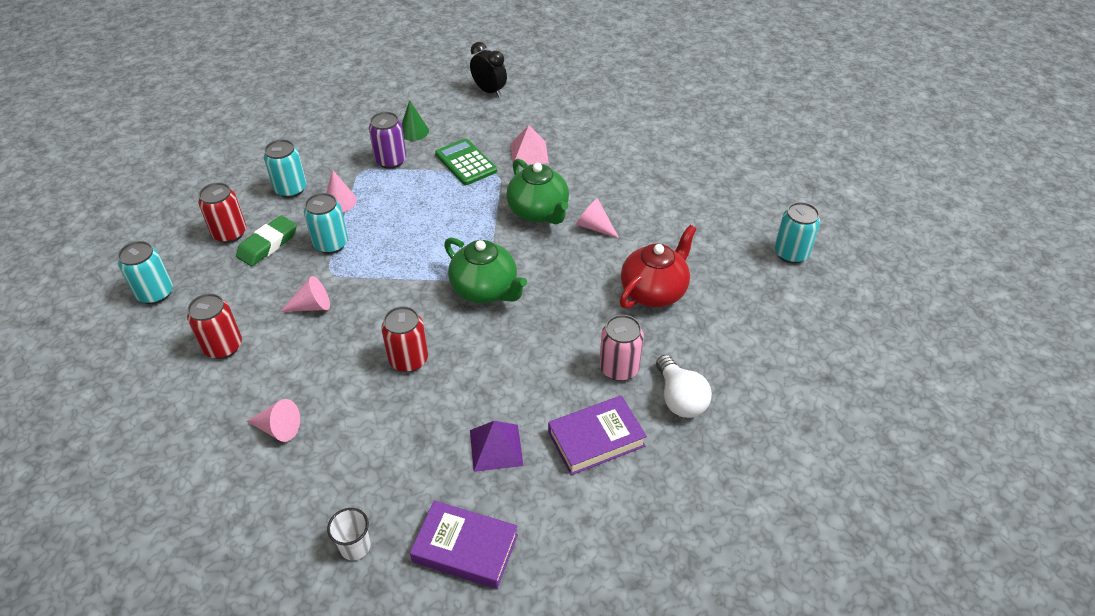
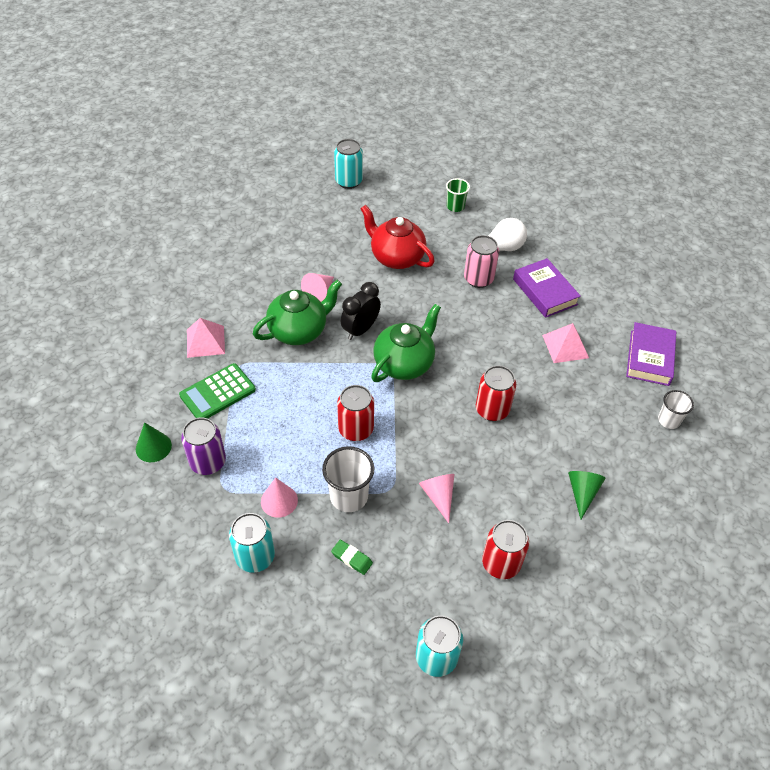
camera: 95 degrees left, 5 degrees up
(230, 233) = (334, 604): red can -> red can (356, 429)
(268, 244) = (352, 558): green eraser -> green eraser, size x0.58
(278, 428) = (582, 492): pink cone -> green cone
(331, 244) = (349, 496): turquoise can -> white cup
(489, 91) = (83, 382): black clock -> black clock (360, 330)
(496, 447) = (565, 346): purple pyramid -> pink pyramid
(761, 357) = (455, 206): none -> green cup

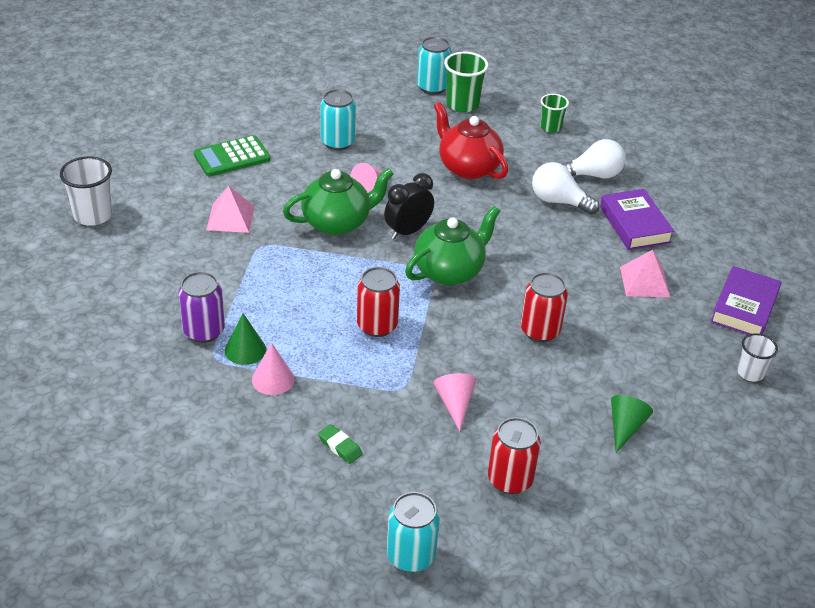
camera: 10 degrees right, 10 degrees down
(153, 447) = (148, 308): green cone -> green cone (245, 350)
(218, 393) = (231, 268): green calculator -> green calculator (232, 157)
(255, 557) = (233, 427): turquoise can -> turquoise can (337, 142)
(349, 496) = (352, 387): white cup -> white cup (93, 215)
(377, 195) = (462, 104): none -> green cup
(478, 279) = (558, 201): pink can -> white light bulb

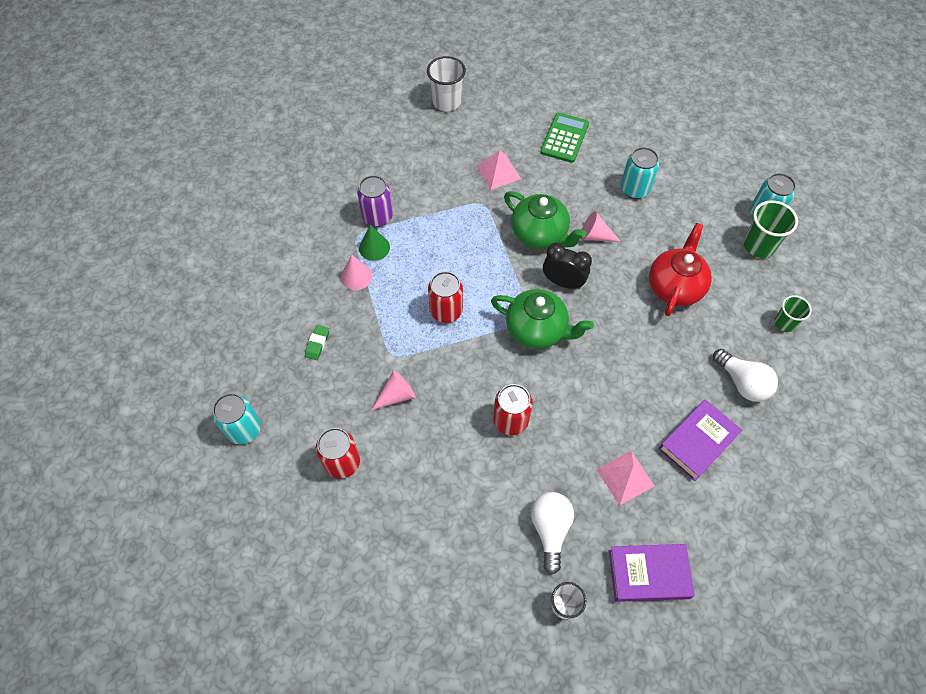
camera: 65 degrees right, 20 degrees up
(232, 157) = (564, 138): green calculator -> green calculator turned 75 degrees clockwise
(558, 201) = (683, 370): white light bulb -> white light bulb (550, 530)
(625, 427) = (439, 524): green cone -> none

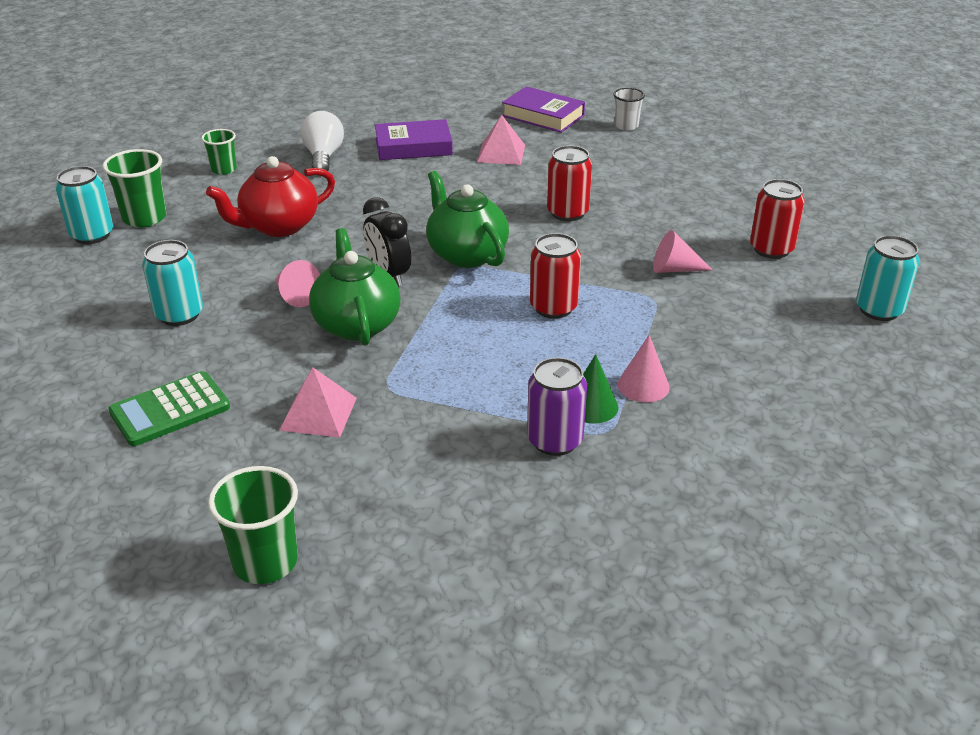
camera: 145 degrees left, 25 degrees down
(317, 344) = (744, 343): green eraser -> none
(447, 102) = (265, 562): white cup -> green cup
(550, 530) = (599, 154): white light bulb -> none

